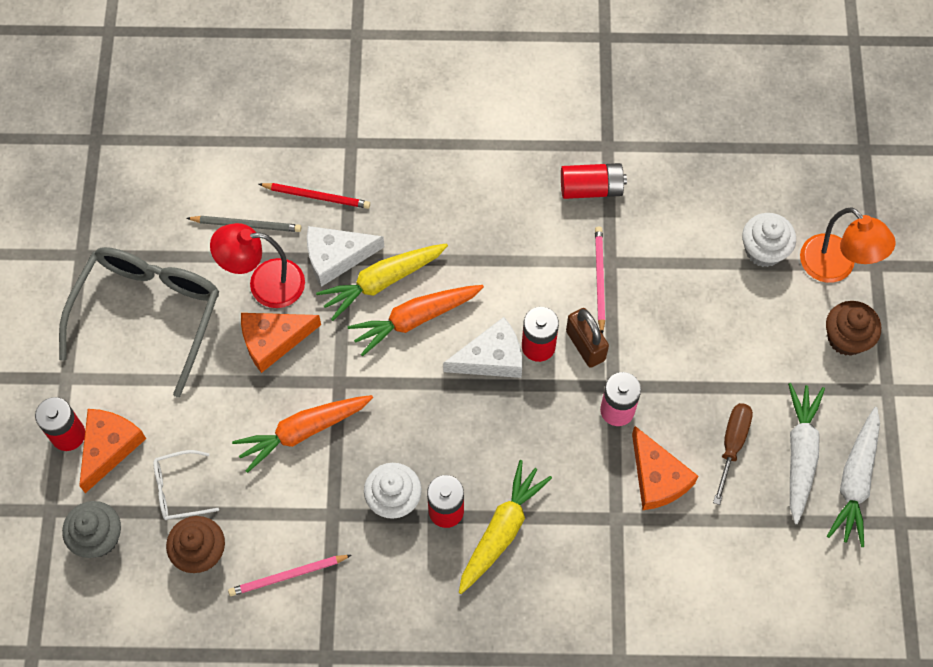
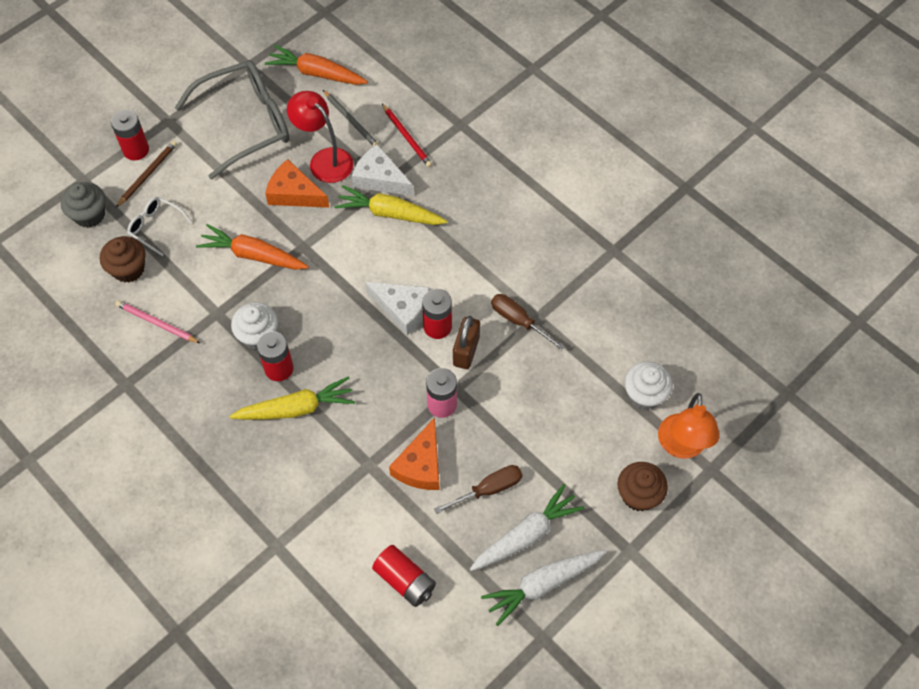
camera: 45 degrees right, 5 degrees down
(109, 447) = (148, 174): orange cheese -> brown pencil
(415, 319) = (384, 250): orange carrot -> orange carrot (317, 73)
(591, 188) = (575, 266): red battery -> red battery (405, 580)
(599, 279) = (519, 321): pink pencil -> brown screwdriver

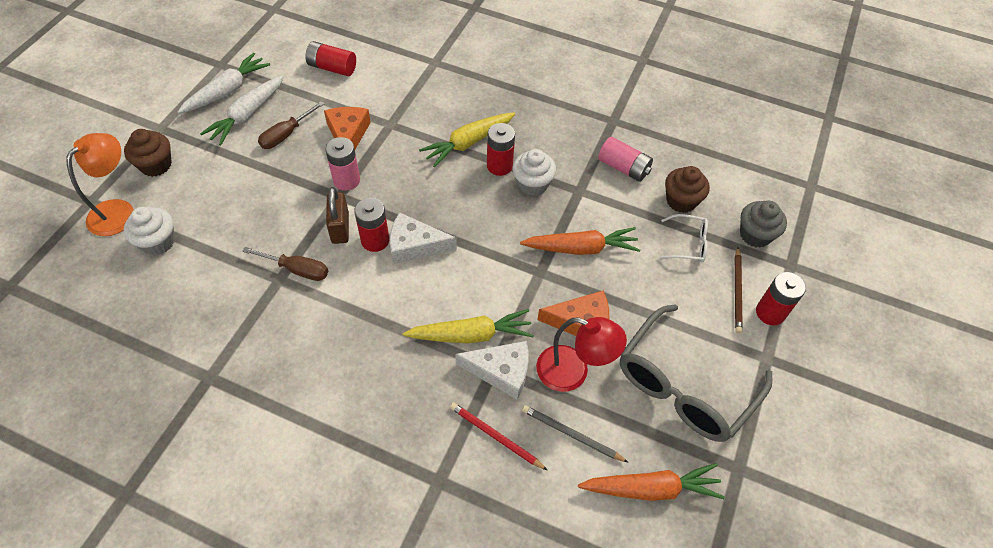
camera: 155 degrees right, 5 degrees down
(156, 323) = (623, 168): pink pencil -> pink battery
(682, 446) = (118, 210): orange lamp -> orange lamp turned 45 degrees clockwise

